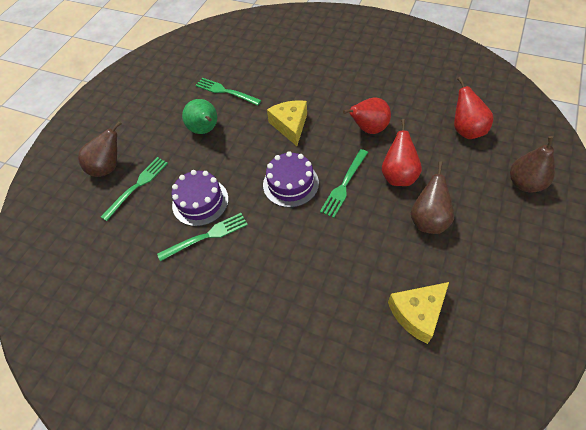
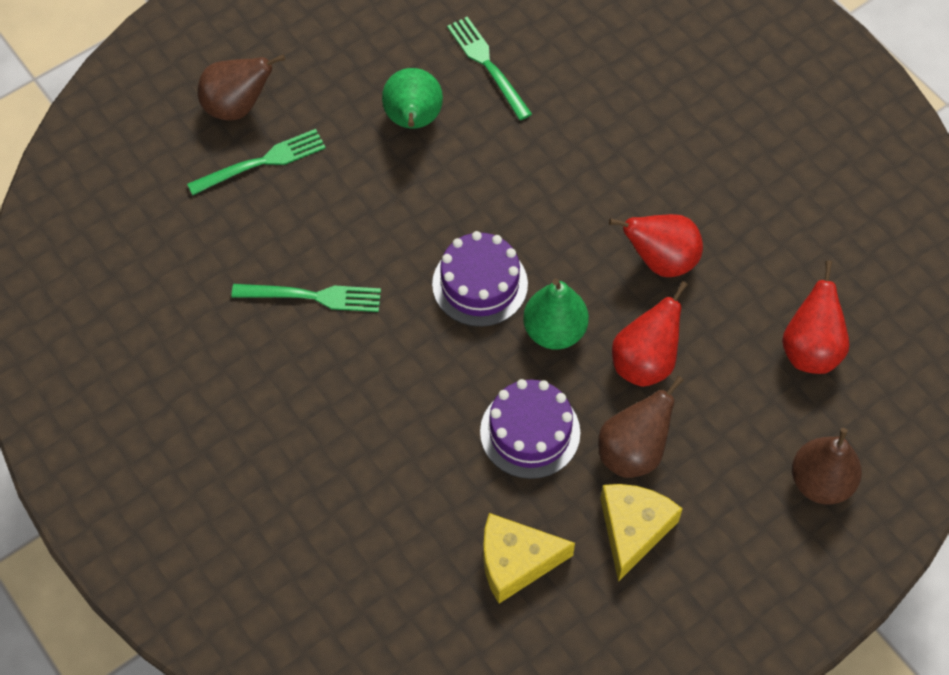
camera: 25 degrees right, 5 degrees up
(200, 202) = (335, 238): purple cake -> purple cake (530, 432)
(290, 126) = (546, 186): yellow cheese -> yellow cheese (633, 530)
(344, 185) = (554, 331): green fork -> green pear

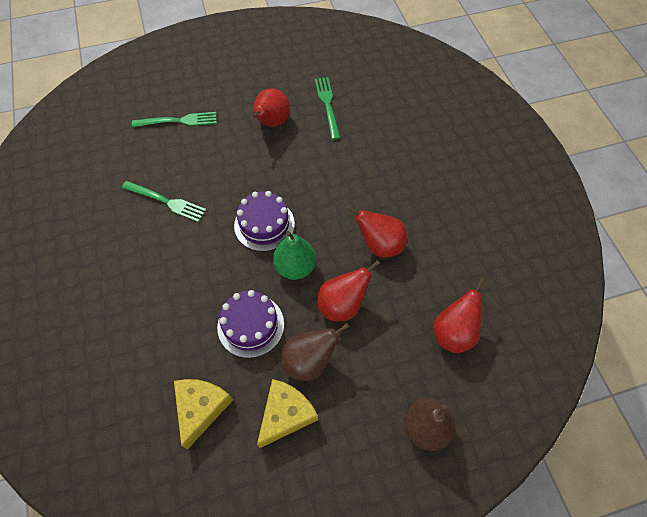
camera: 20 degrees right, 0 degrees up
(237, 107) = (181, 89): brown pear -> none
(413, 121) = (271, 123): green pear -> red pear
(516, 562) = (201, 408): yellow cheese -> yellow cheese turned 90 degrees clockwise

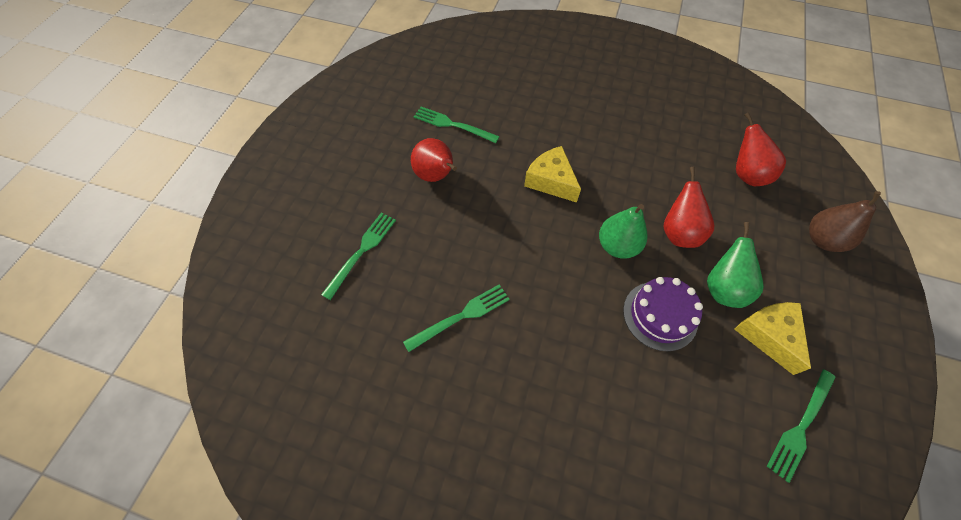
camera: 55 degrees left, 0 degrees up
(201, 408) = (730, 406): yellow cheese -> yellow cheese (551, 181)
(214, 469) = (800, 427): none -> green fork
(264, 224) = (553, 245): purple cake -> none
(309, 361) = (722, 288): brown pear -> green pear
(379, 245) = (633, 173): red pear -> none

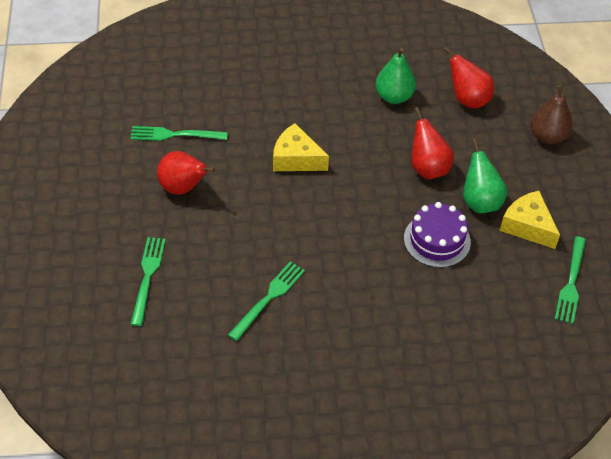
camera: 25 degrees left, 10 degrees down
(617, 246) = (379, 196): green pear -> green pear (394, 97)

